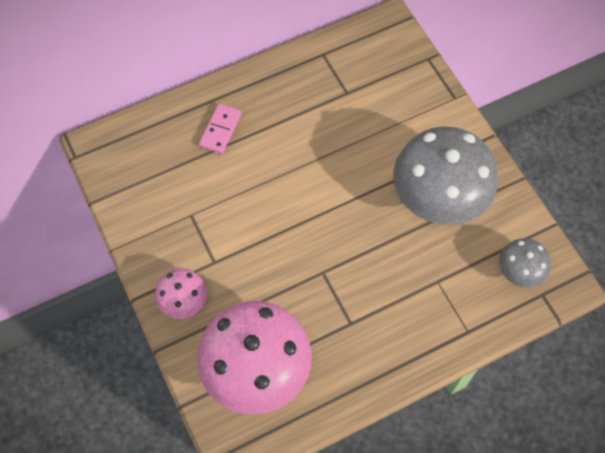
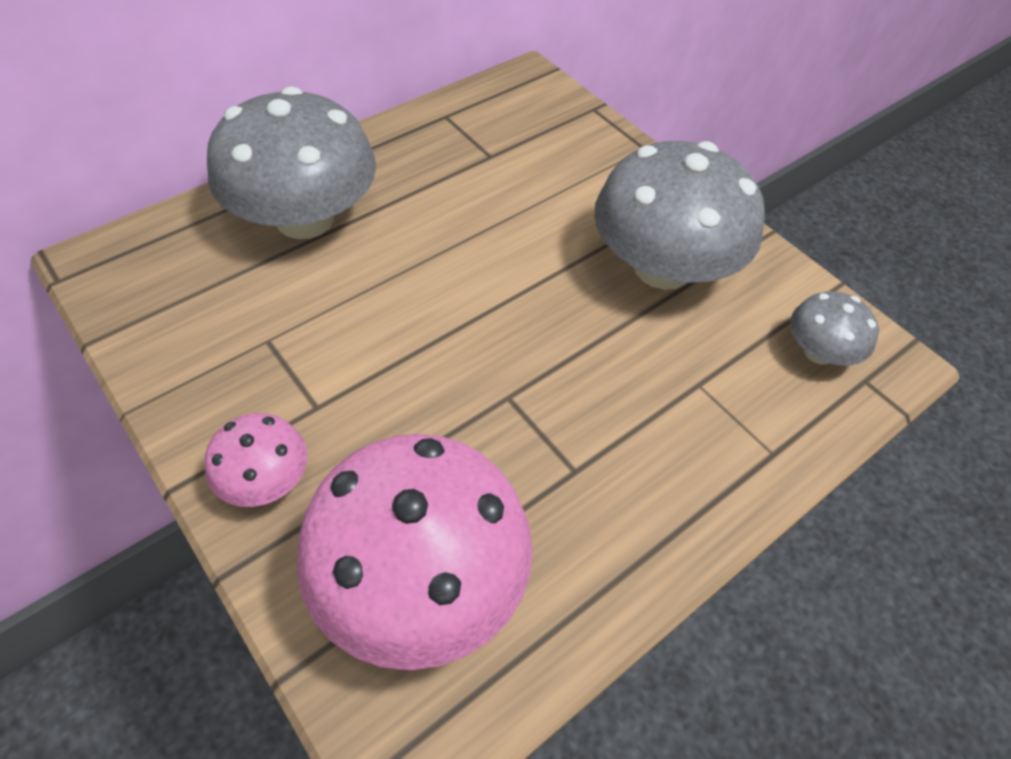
camera: 15 degrees left, 10 degrees down
(220, 130) = (305, 218): pink domino -> grey mushroom

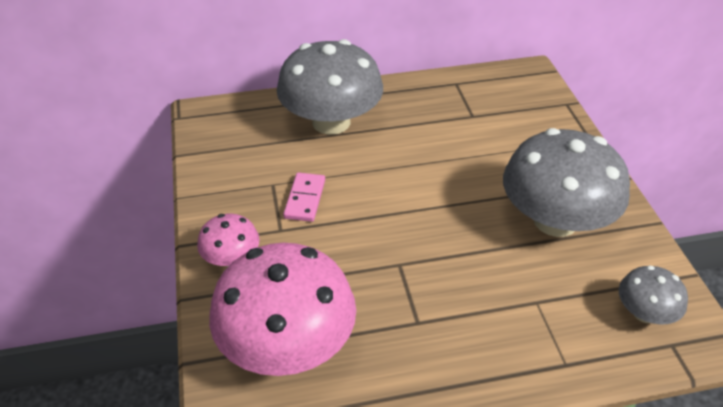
camera: 30 degrees right, 10 degrees down
(327, 347) = (304, 199): none -> pink domino

